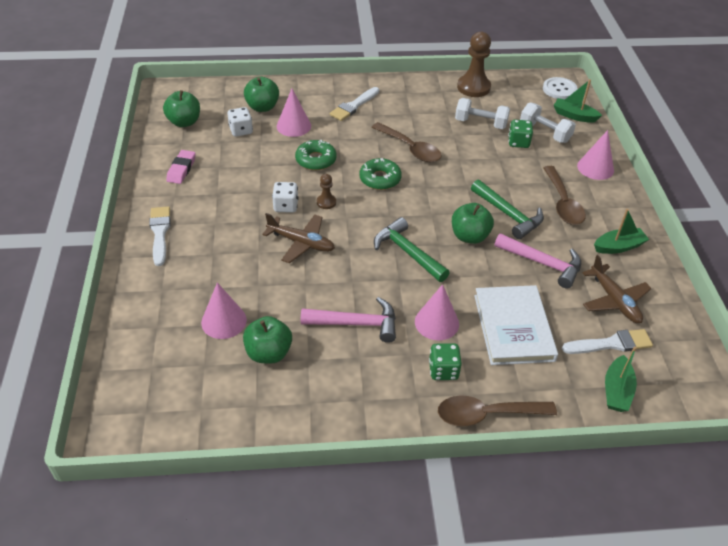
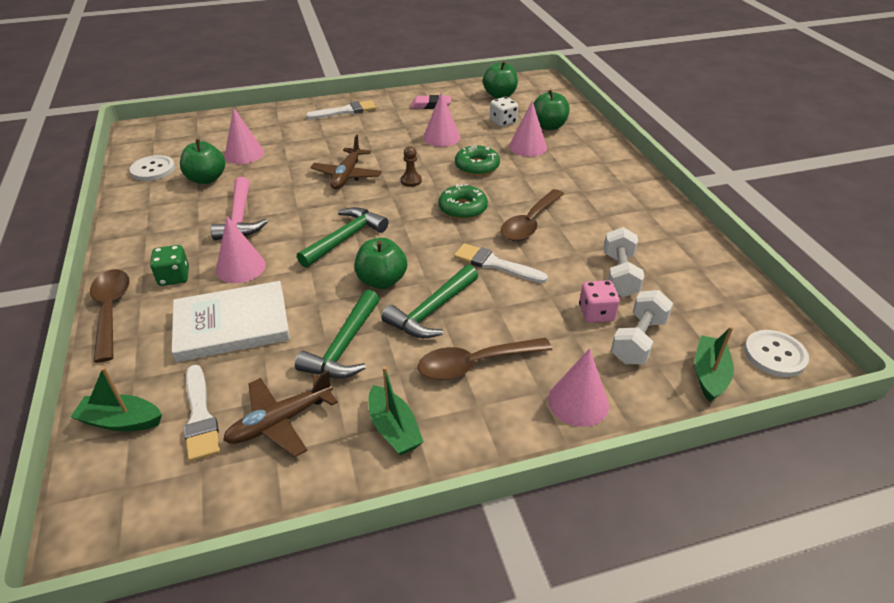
camera: 80 degrees right, 5 degrees down
(227, 405) = (153, 170): none -> white button
(253, 172) = (441, 137): none -> pink cone
(286, 206) = (398, 160): white dice -> none
(354, 106) = (589, 176): white brush -> white brush (495, 264)
(473, 87) = (703, 263): brown pawn -> none
(518, 142) = (596, 313): green dice -> pink dice
(543, 263) = (344, 347): pink hammer -> green hammer

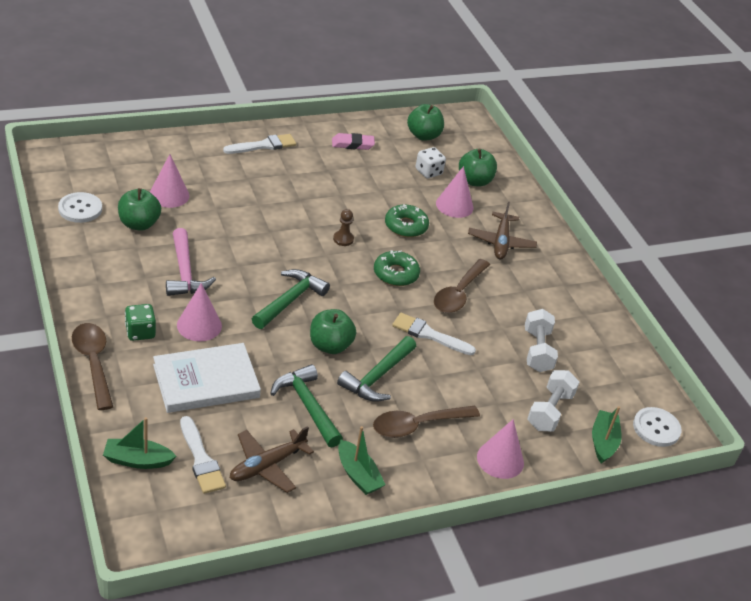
camera: 10 degrees left, 0 degrees up
(344, 347) = (307, 405): green hammer -> green hammer turned 135 degrees clockwise
(347, 175) = (279, 229): brown plane -> brown plane (501, 242)
(441, 137) = (367, 187): pink cone -> none
(596, 313) = (516, 386): pink dice -> none

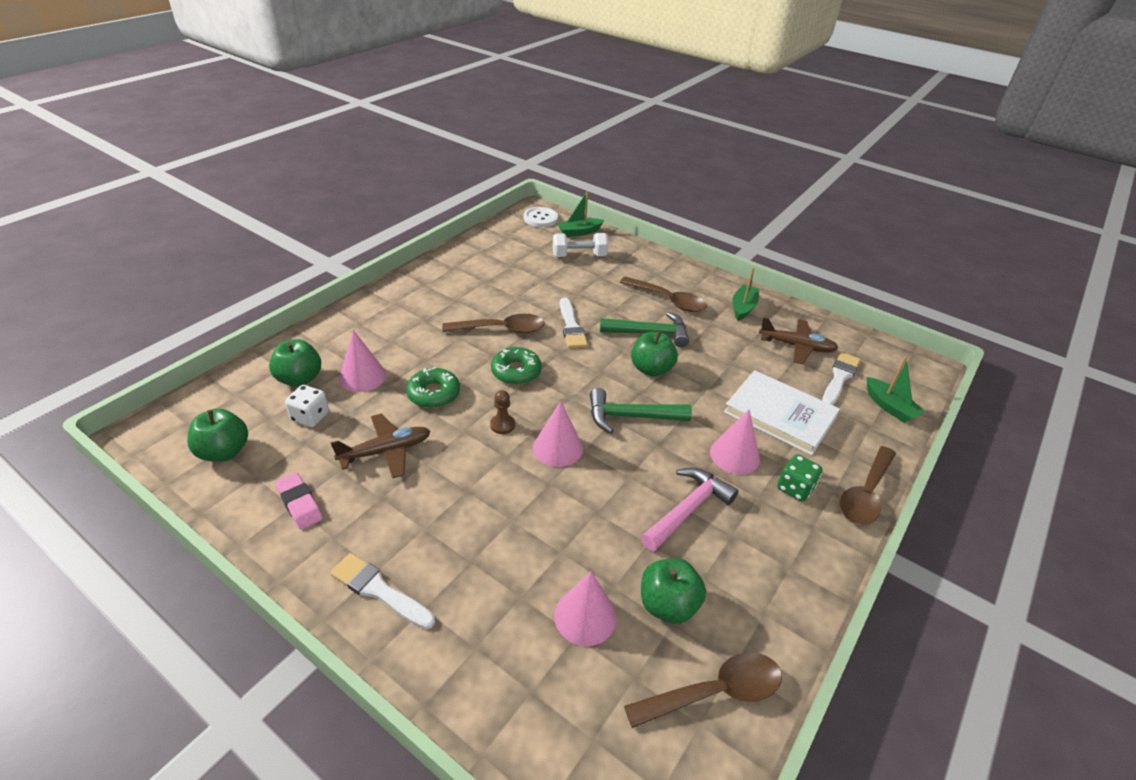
camera: 120 degrees left, 0 degrees up
(80, 209) = (714, 692): white button -> brown spoon
(307, 405) = (724, 353): green hammer -> none
(500, 459) = (648, 262): pink cone -> pink cone (558, 448)
(501, 242) = (398, 330): brown plane -> brown plane (386, 451)
(537, 351) = (524, 275): white dumbbell -> none

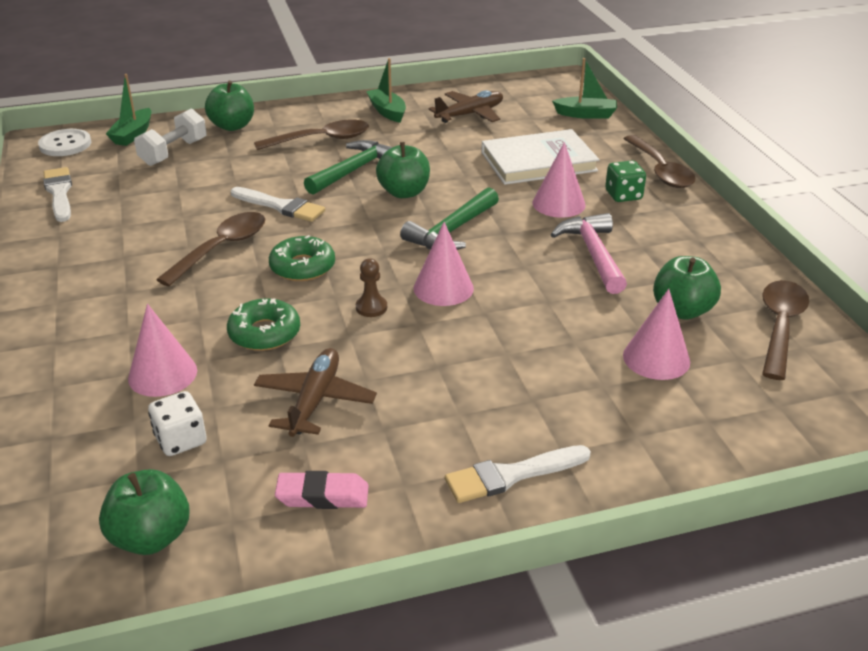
camera: 50 degrees left, 5 degrees down
(300, 379) = (95, 427): green apple -> green apple (232, 126)
(839, 377) = (530, 116): white brush -> white brush (59, 193)

